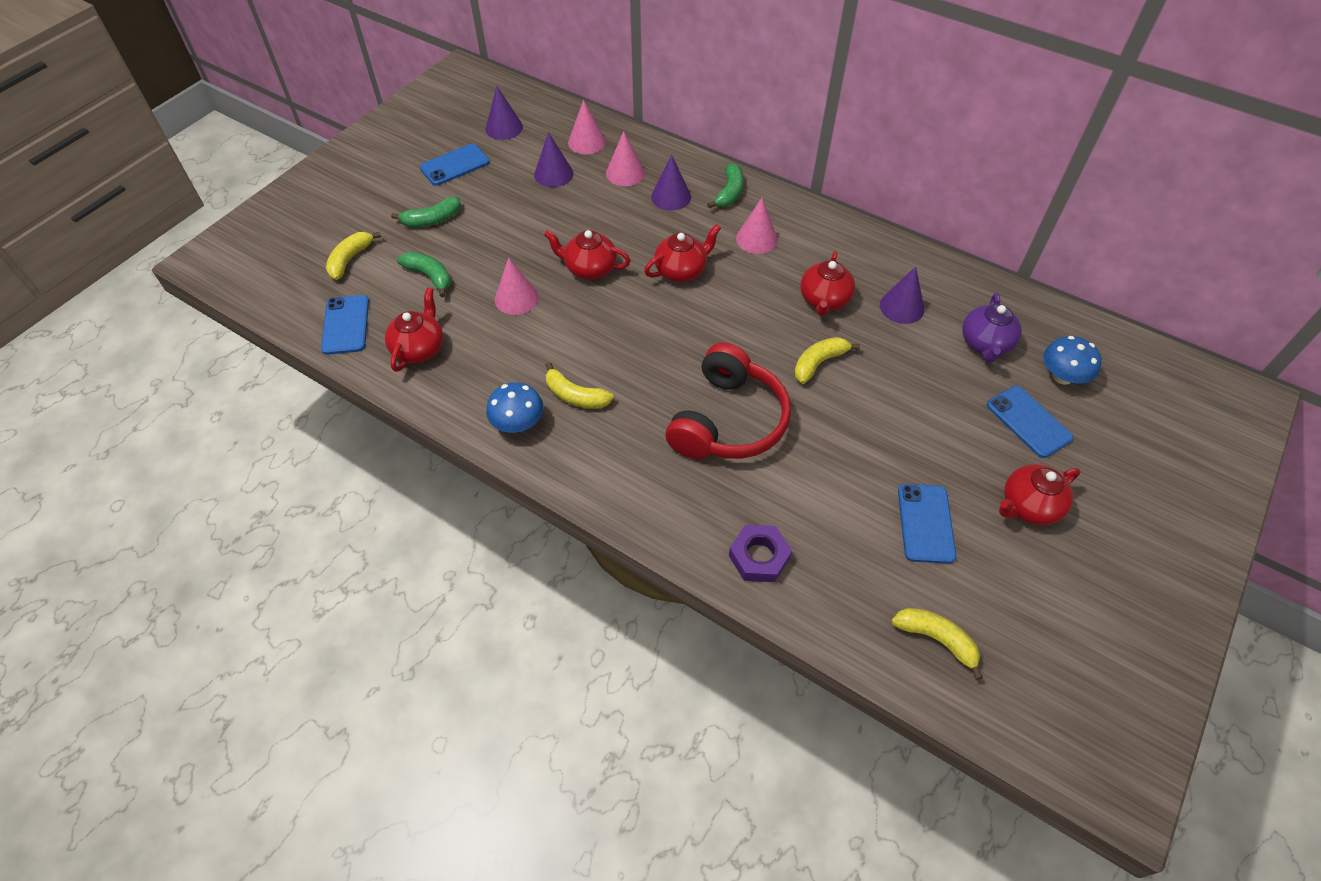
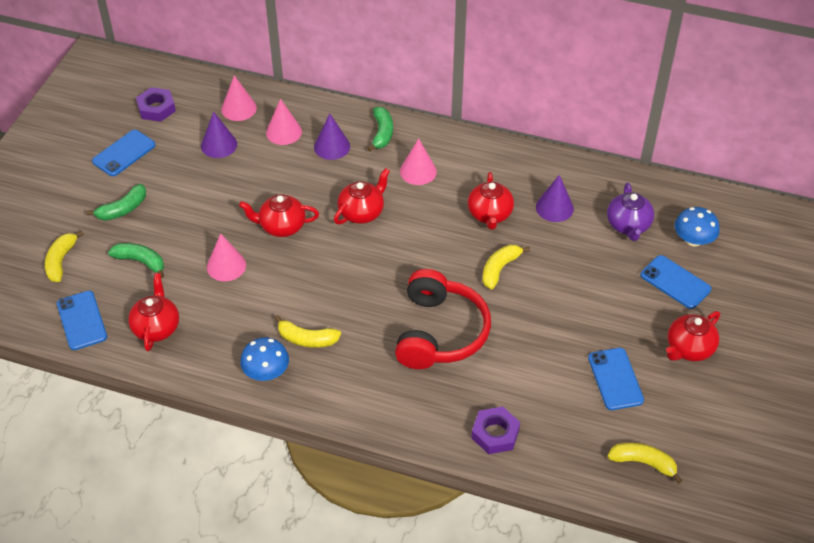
camera: 15 degrees left, 5 degrees down
(504, 128) = (156, 108): purple cone -> purple nut

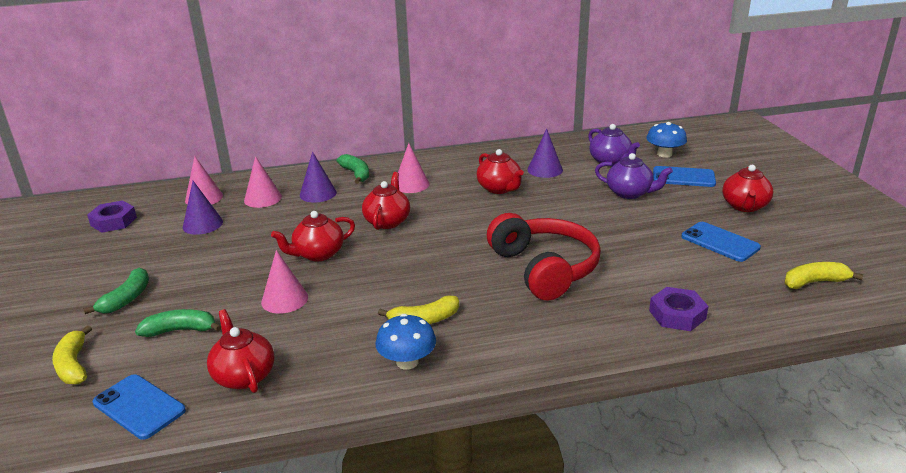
camera: 30 degrees left, 20 degrees down
(124, 153) = (98, 260): blue phone -> none
(499, 269) = (546, 214): yellow banana -> none
(601, 278) = (630, 193): none -> purple teapot

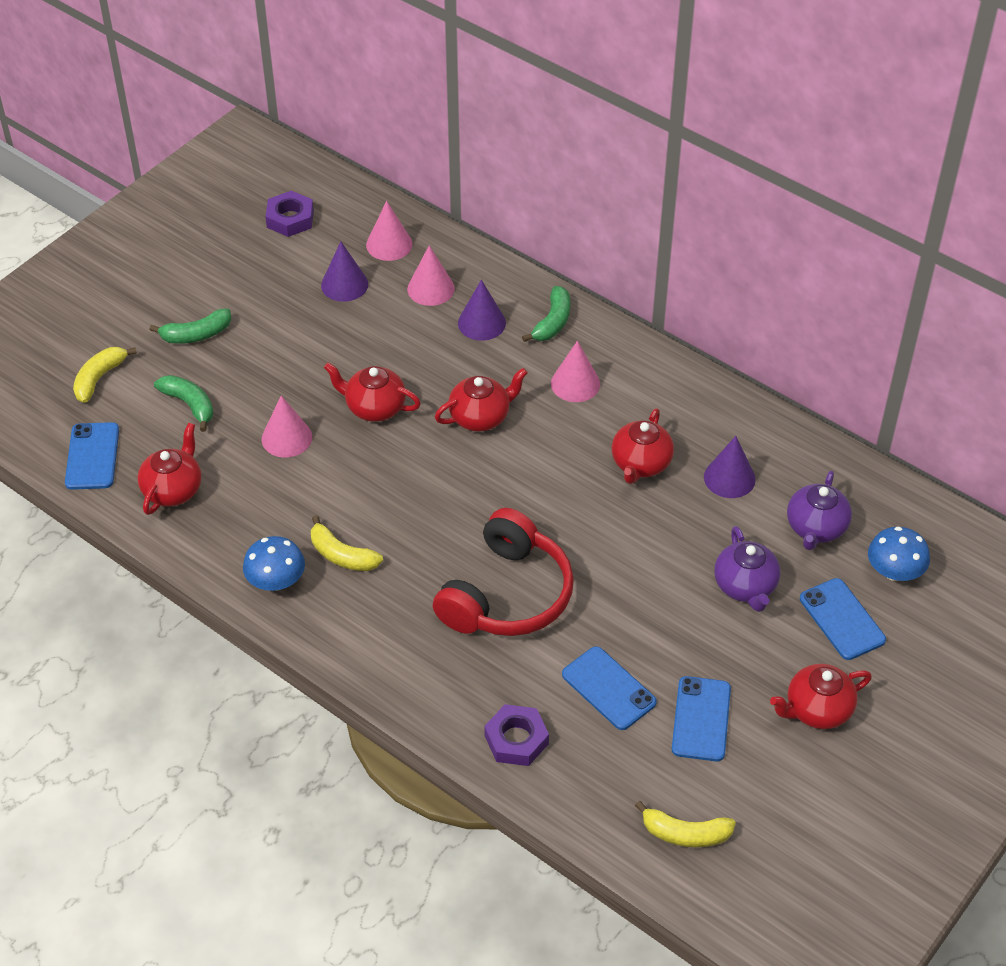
camera: 50 degrees right, 20 degrees up
(664, 263) = (608, 688): none -> blue phone
(814, 282) = (685, 834): yellow banana -> yellow banana turned 150 degrees clockwise

